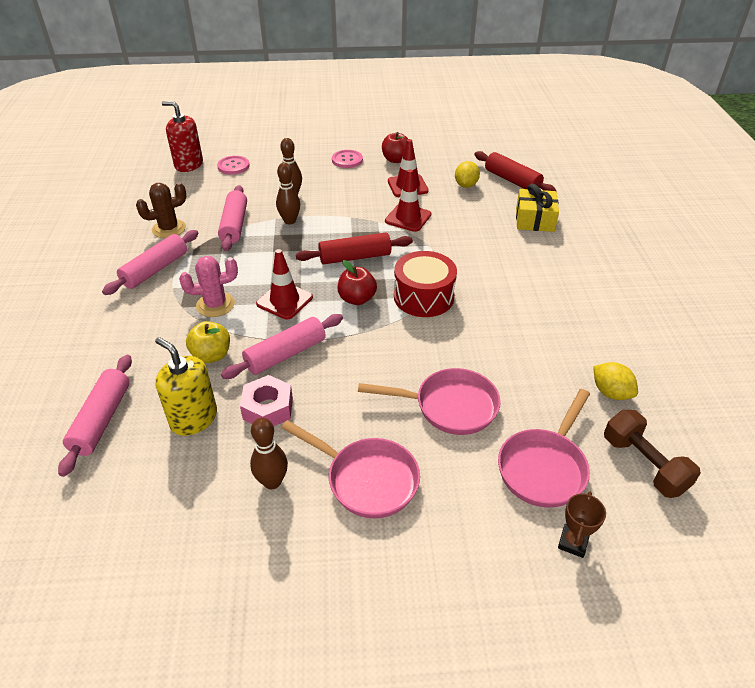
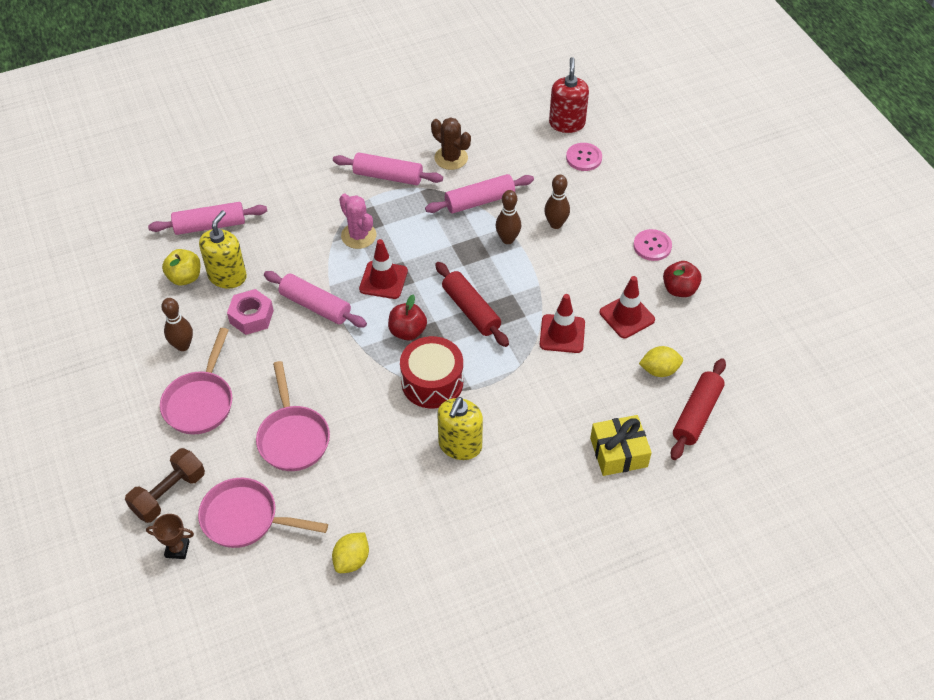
camera: 70 degrees right, 10 degrees up
(211, 355) = (297, 259): yellow apple -> yellow apple (185, 277)
(500, 296) = (460, 445): none -> yellow soap dispenser
(643, 464) = (270, 594): brown dumbbell -> brown dumbbell (169, 493)

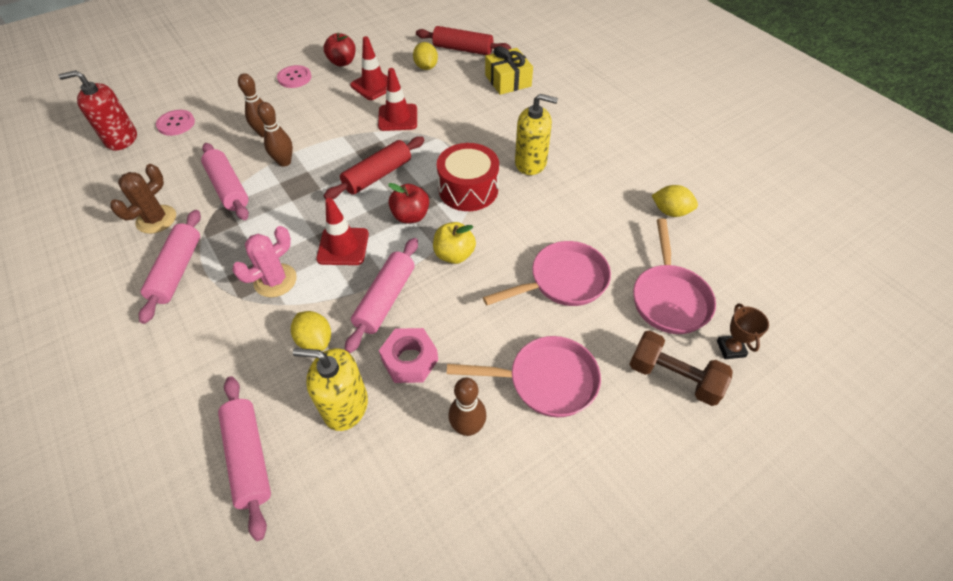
camera: 100 degrees left, 0 degrees up
(185, 277) = (350, 462): yellow apple -> yellow apple (454, 255)
(290, 260) = (315, 340): none -> yellow lemon

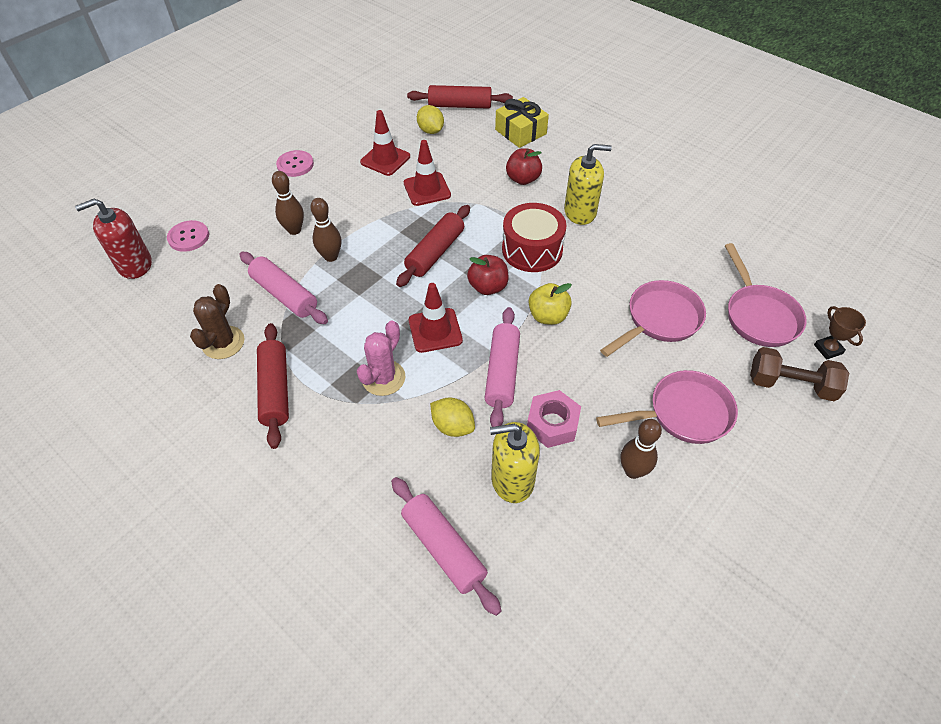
camera: 15 degrees left, 0 degrees up
(177, 271) = (275, 390): pink rolling pin -> red rolling pin
(342, 62) = (339, 139): red apple -> red apple (523, 179)
(670, 211) = (728, 235): yellow lemon -> none

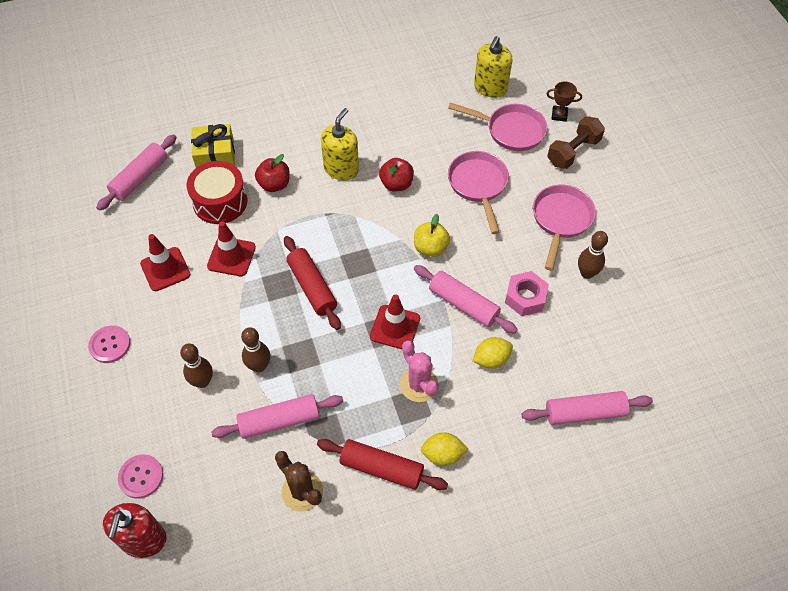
camera: 60 degrees left, 5 degrees up
(431, 131) = (156, 216): yellow lemon -> yellow lemon (442, 454)
(460, 105) = (140, 178): red rolling pin -> pink rolling pin
(488, 287) = (375, 270): red apple -> red apple (396, 184)
(512, 480) = (555, 345): yellow soap dispenser -> yellow soap dispenser (490, 88)
(532, 250) = (358, 221): red drum -> red drum (220, 202)

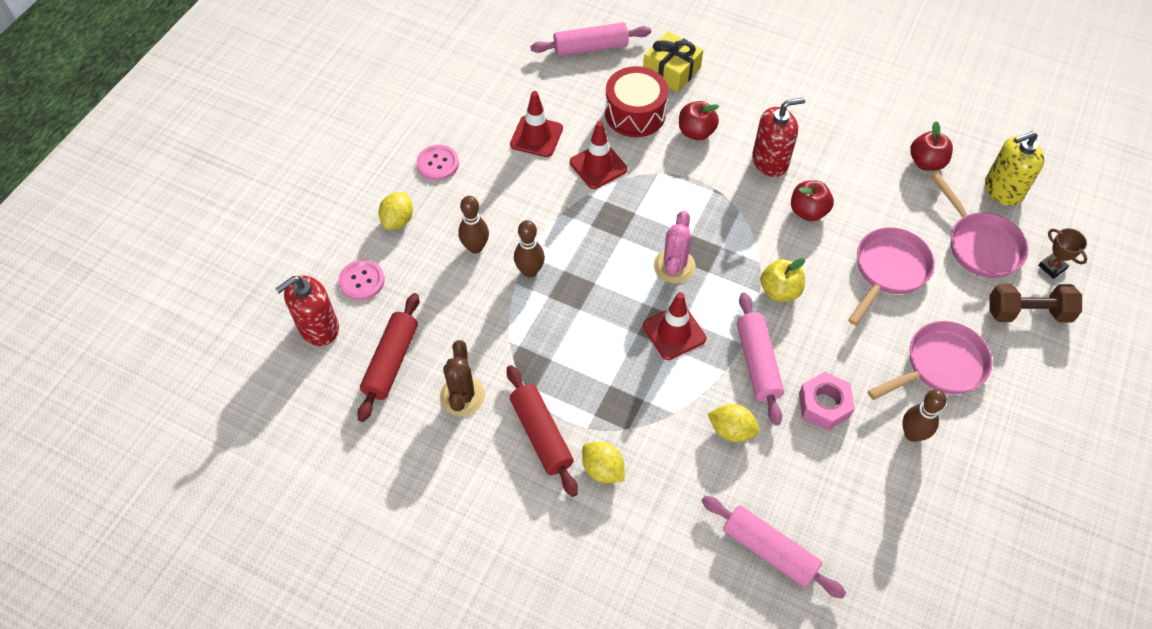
camera: 45 degrees right, 0 degrees up
(122, 410) = (398, 220): none -> yellow lemon
(279, 421) = (501, 327): pink rolling pin -> none
(312, 287) = (638, 242): red rolling pin -> red rolling pin (391, 362)
(341, 169) = (770, 161): yellow soap dispenser -> red soap dispenser
(419, 384) = (644, 396): pink cactus -> pink cactus (674, 266)
(433, 102) = (926, 162): none -> red apple

